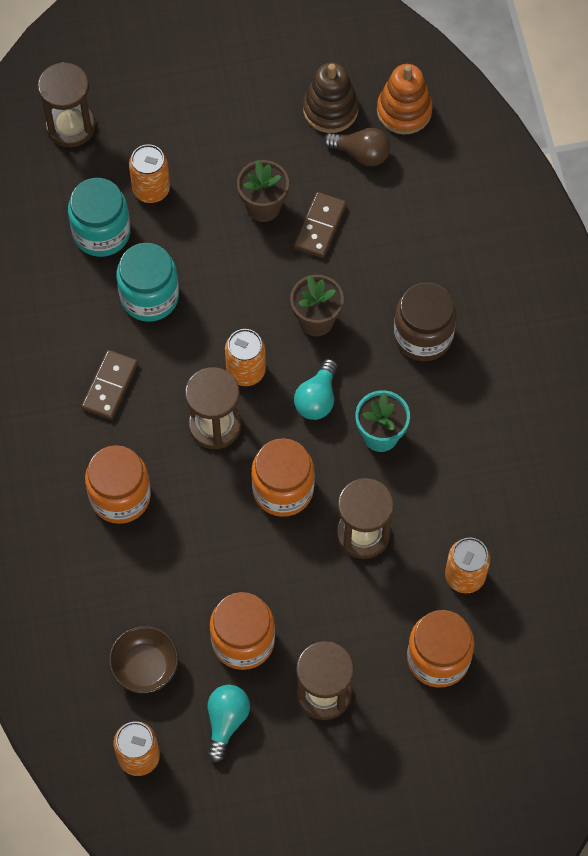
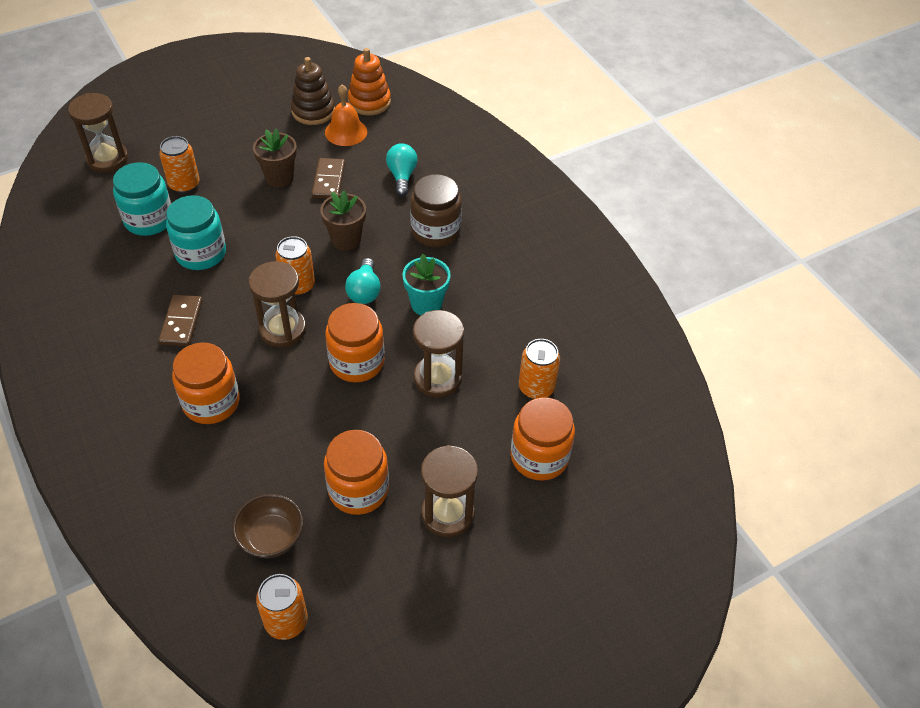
camera: 20 degrees left, 15 degrees down
(226, 721) = (364, 564): turquoise light bulb -> turquoise light bulb (402, 176)
(361, 153) = (346, 132): brown light bulb -> orange bell

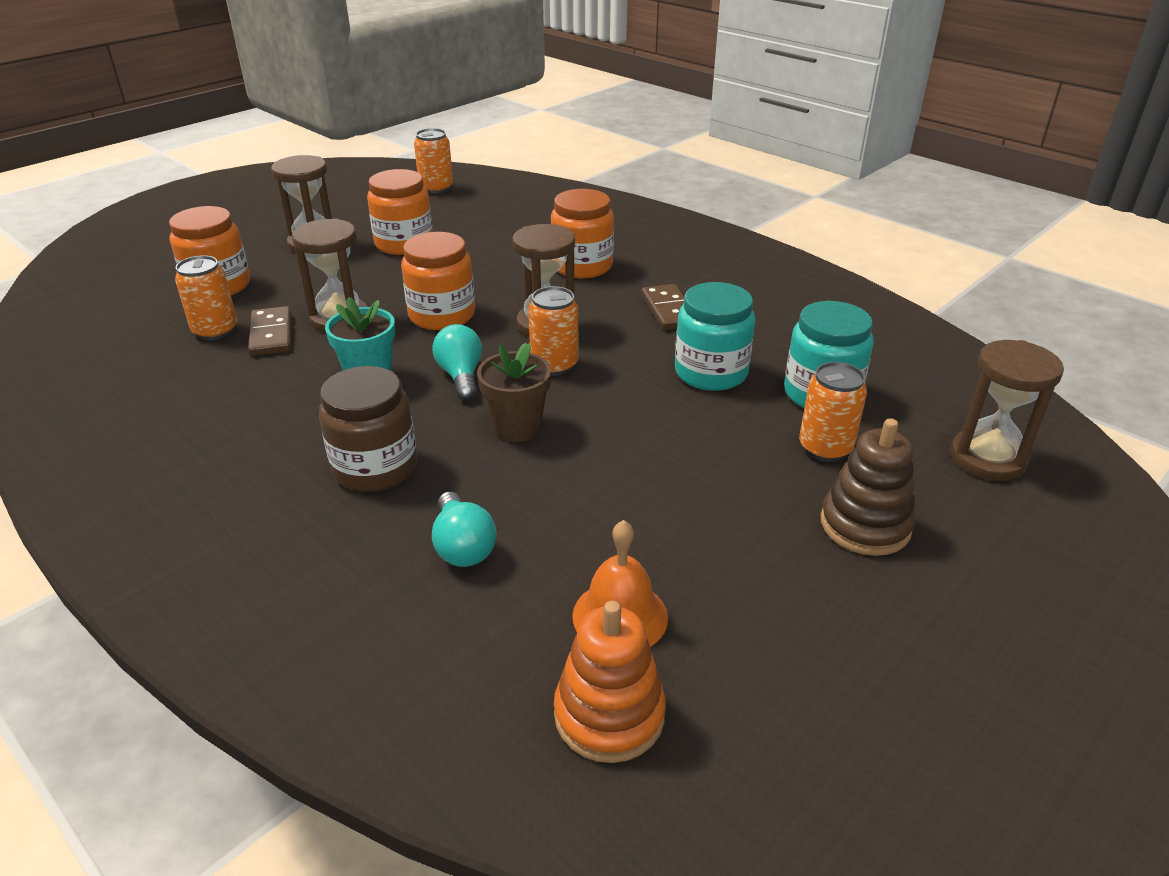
camera: 165 degrees right, 15 degrees down
(271, 537) = (470, 214): brown bowl -> none
(279, 177) = (684, 493): brown flower pot -> none
(313, 111) = (721, 650): brown stacking toy -> brown stacking toy (865, 525)
(328, 181) = (595, 507): brown domino -> brown domino (271, 334)

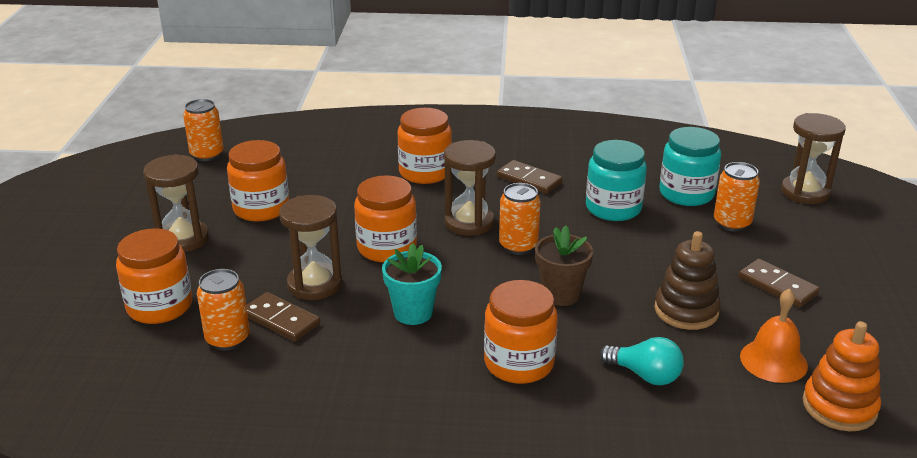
camera: 40 degrees left, 5 degrees down
(375, 467) = (519, 363): brown jar -> orange jar
(461, 376) = (472, 281): turquoise light bulb -> none
(766, 541) = (778, 286): none -> brown domino
(865, 525) = (804, 254): brown stacking toy -> brown stacking toy (686, 310)

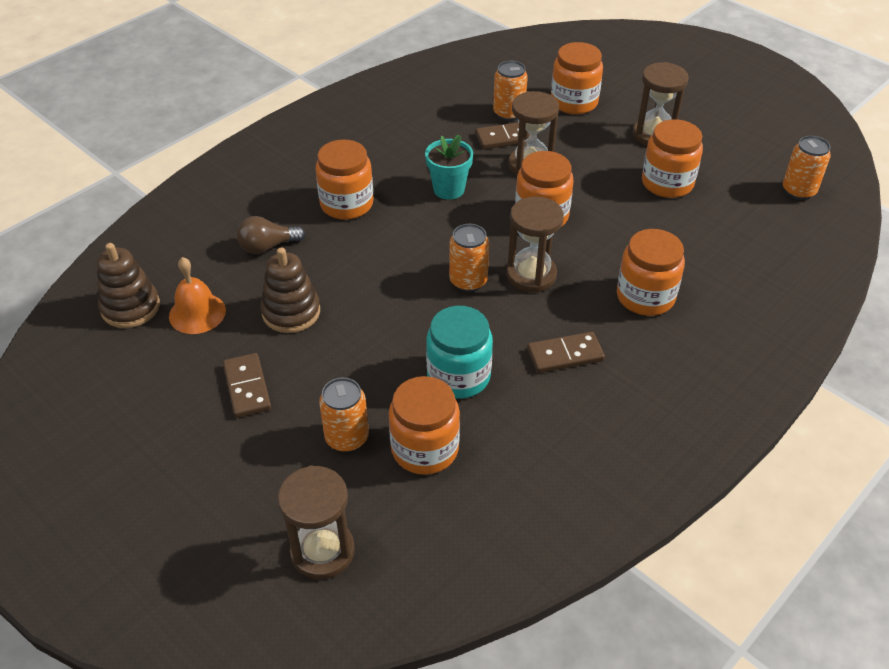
camera: 130 degrees right, 15 degrees up
(561, 294) = (385, 264): brown flower pot -> none
(645, 375) = (267, 246): turquoise light bulb -> brown light bulb
(686, 194) = (425, 449): turquoise jar -> orange jar
(778, 286) = (247, 387): brown domino -> brown domino turned 75 degrees clockwise
(839, 406) = (130, 307): orange stacking toy -> brown stacking toy

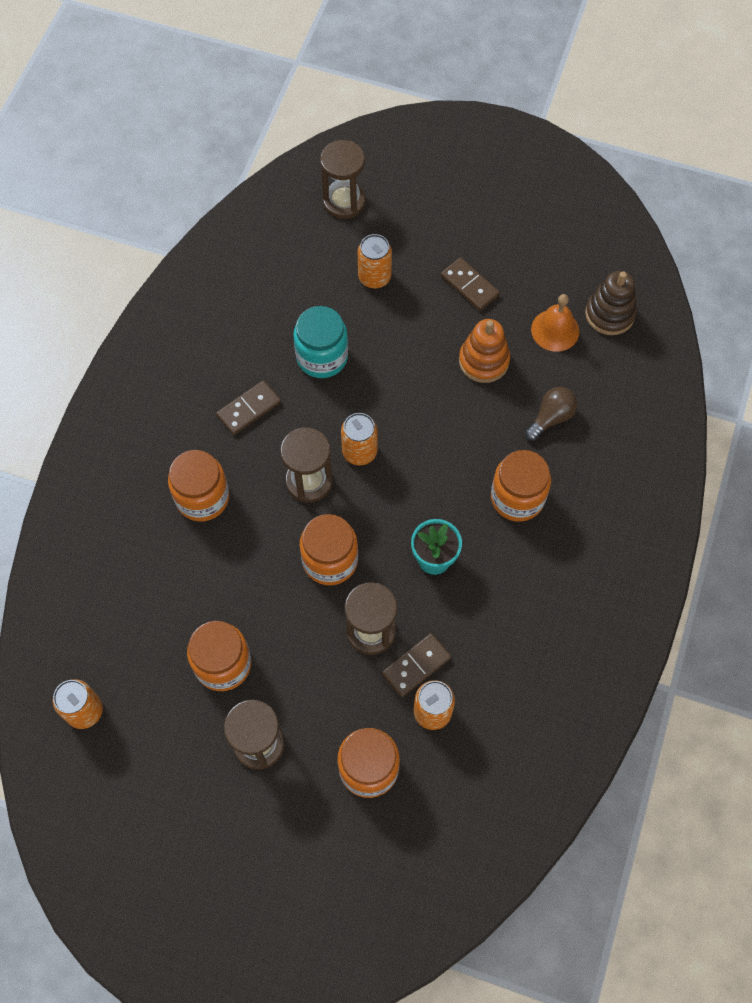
camera: 155 degrees right, 20 degrees up
(291, 312) = (483, 361): brown stacking toy -> orange stacking toy
(425, 449) = (317, 291): orange jar -> none

